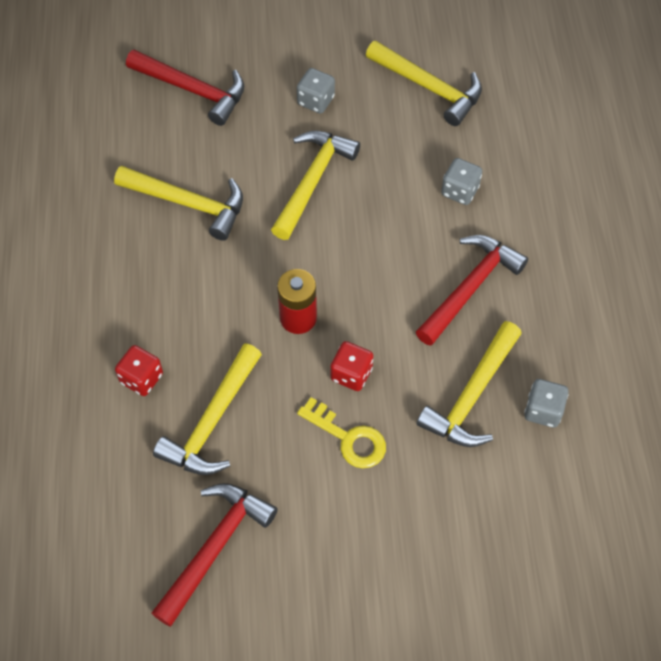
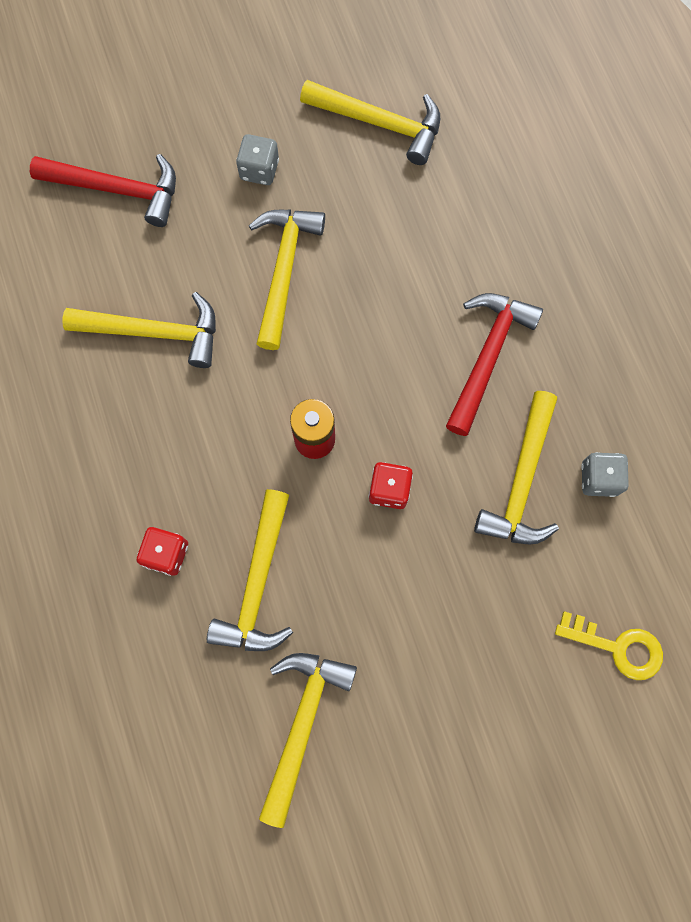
camera: 15 degrees left, 15 degrees up
(215, 547) = (302, 723): red hammer -> yellow hammer
(348, 438) = (406, 563): yellow key -> yellow key (617, 647)
(459, 191) = (446, 243): grey dice -> none

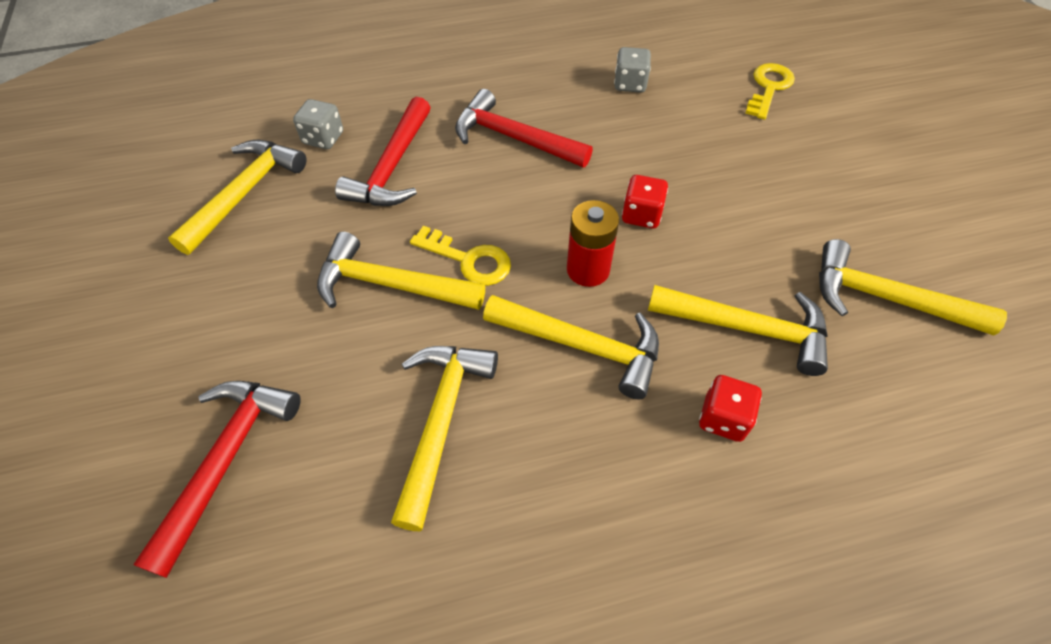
camera: 85 degrees left, 20 degrees down
(259, 170) = (258, 300): grey dice -> grey dice (323, 138)
(317, 332) = (469, 260): none -> yellow key
(429, 244) = (392, 167): none -> red hammer
(521, 481) = (632, 127): yellow hammer -> yellow hammer (582, 346)

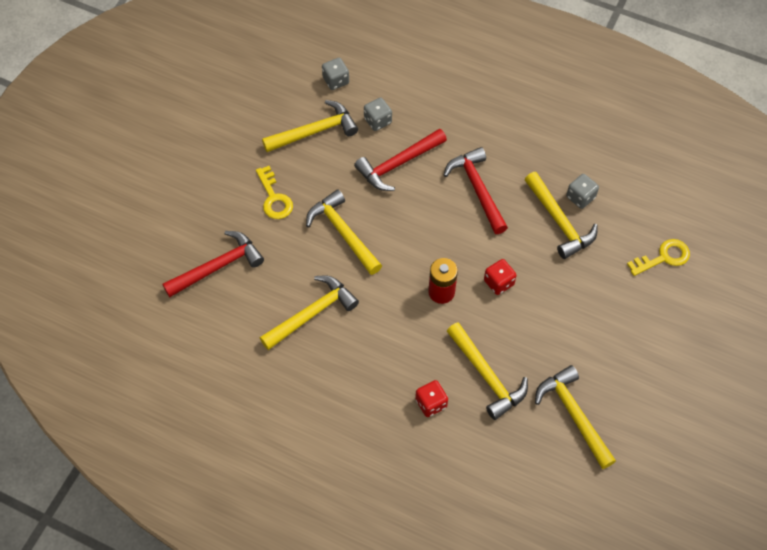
camera: 40 degrees right, 5 degrees up
(229, 127) = (336, 81): none -> grey dice
(469, 260) = (390, 245): yellow key -> yellow key (274, 198)
(582, 346) = (402, 326): yellow hammer -> yellow hammer (559, 222)

